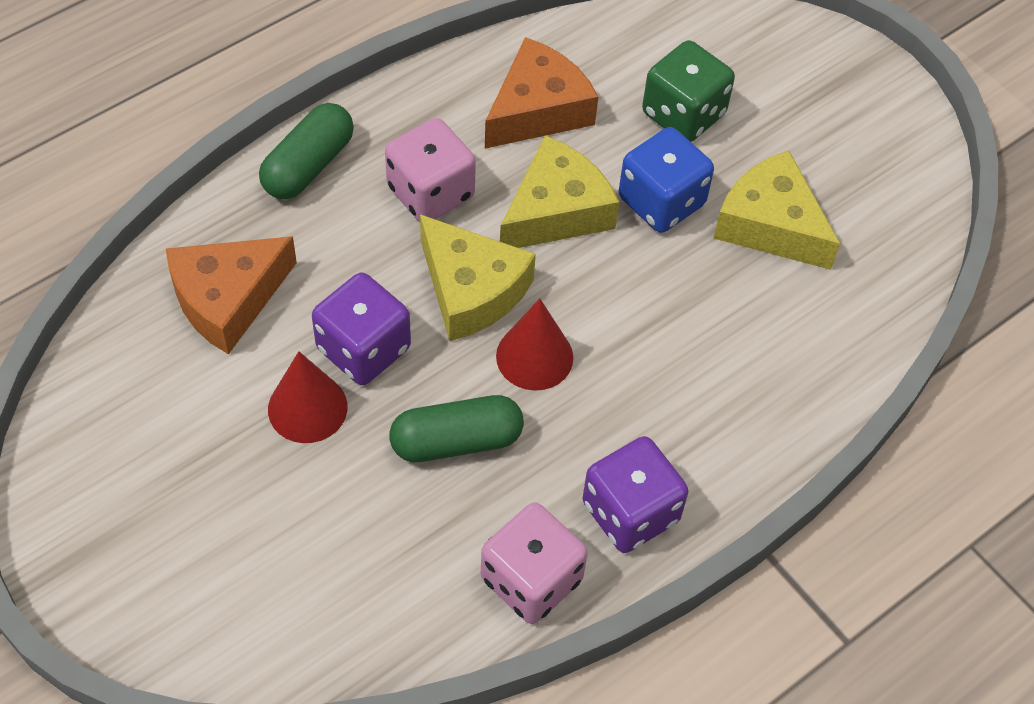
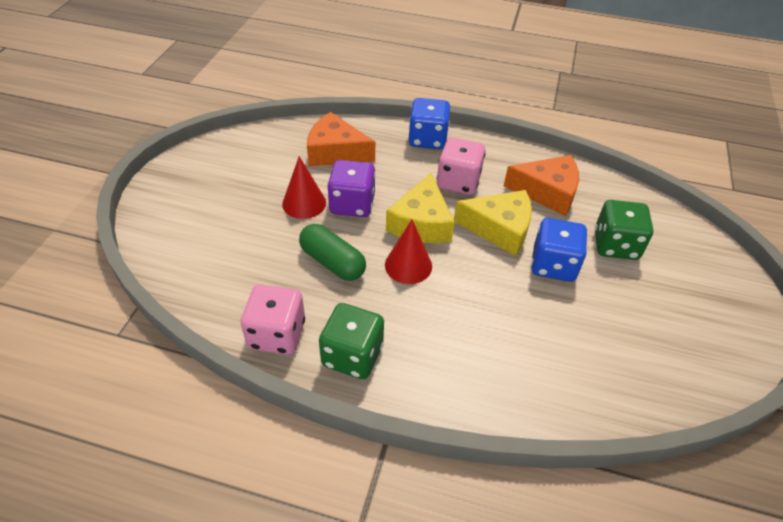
camera: 55 degrees right, 10 degrees down
(308, 165) = (427, 139): green capsule -> blue dice
(630, 512) = (352, 355): purple dice -> green dice
(770, 225) = (596, 319): yellow cheese -> none

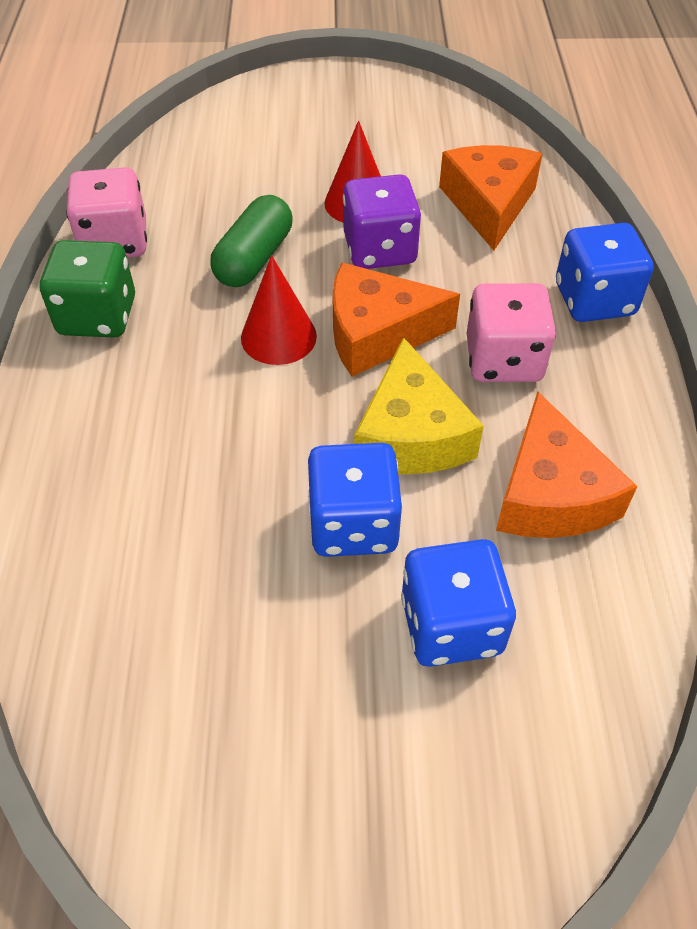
camera: 75 degrees right, 5 degrees up
(421, 223) = (377, 333): yellow cheese -> orange cheese
(615, 245) = (451, 625): green dice -> blue dice

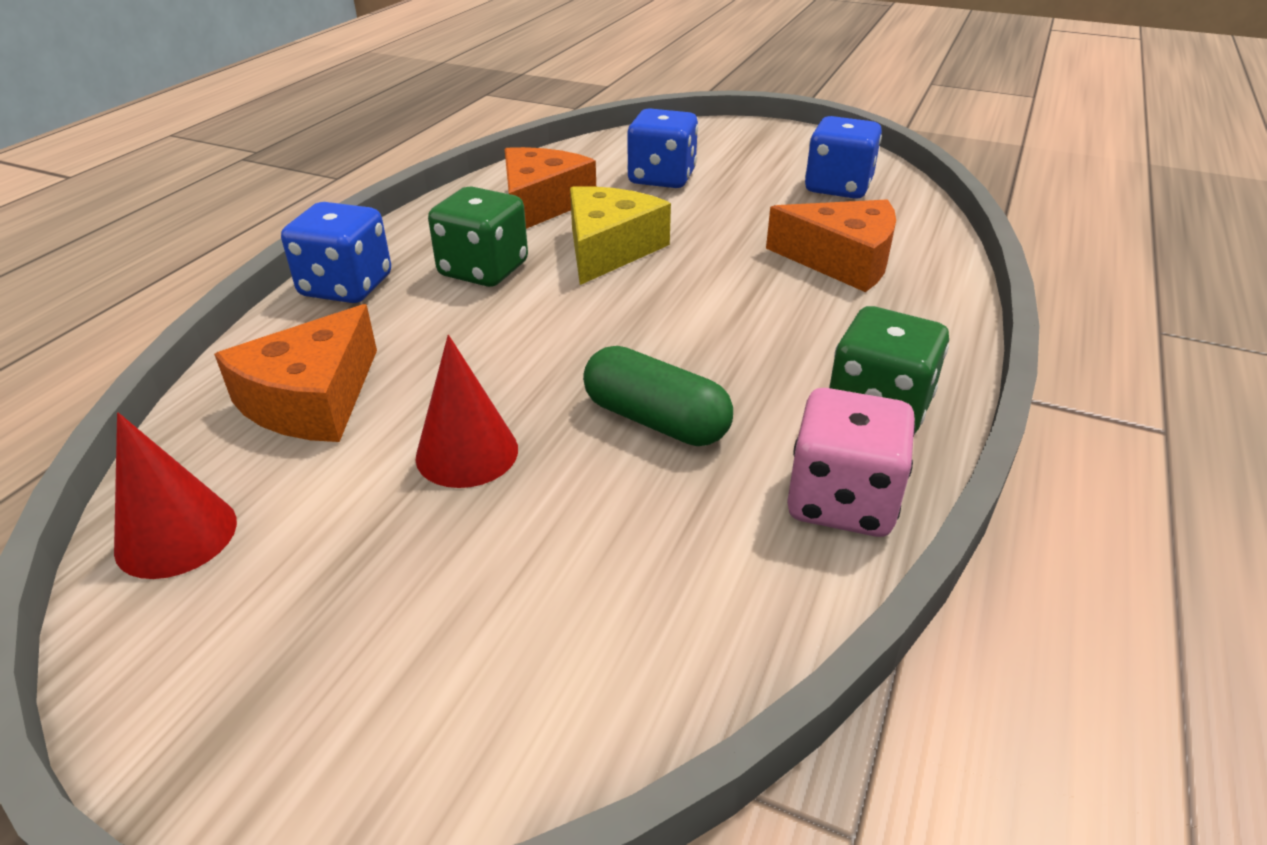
camera: 155 degrees left, 15 degrees down
(254, 259) = (655, 420): green capsule -> green capsule turned 75 degrees clockwise
(278, 336) = (676, 337): red cone -> red cone (176, 535)
(353, 524) = (692, 221): blue dice -> blue dice (838, 187)
(377, 333) = (575, 315): orange cheese -> orange cheese (842, 260)
(380, 250) = (497, 387): purple dice -> none
(503, 360) = (483, 270): pink dice -> green dice

